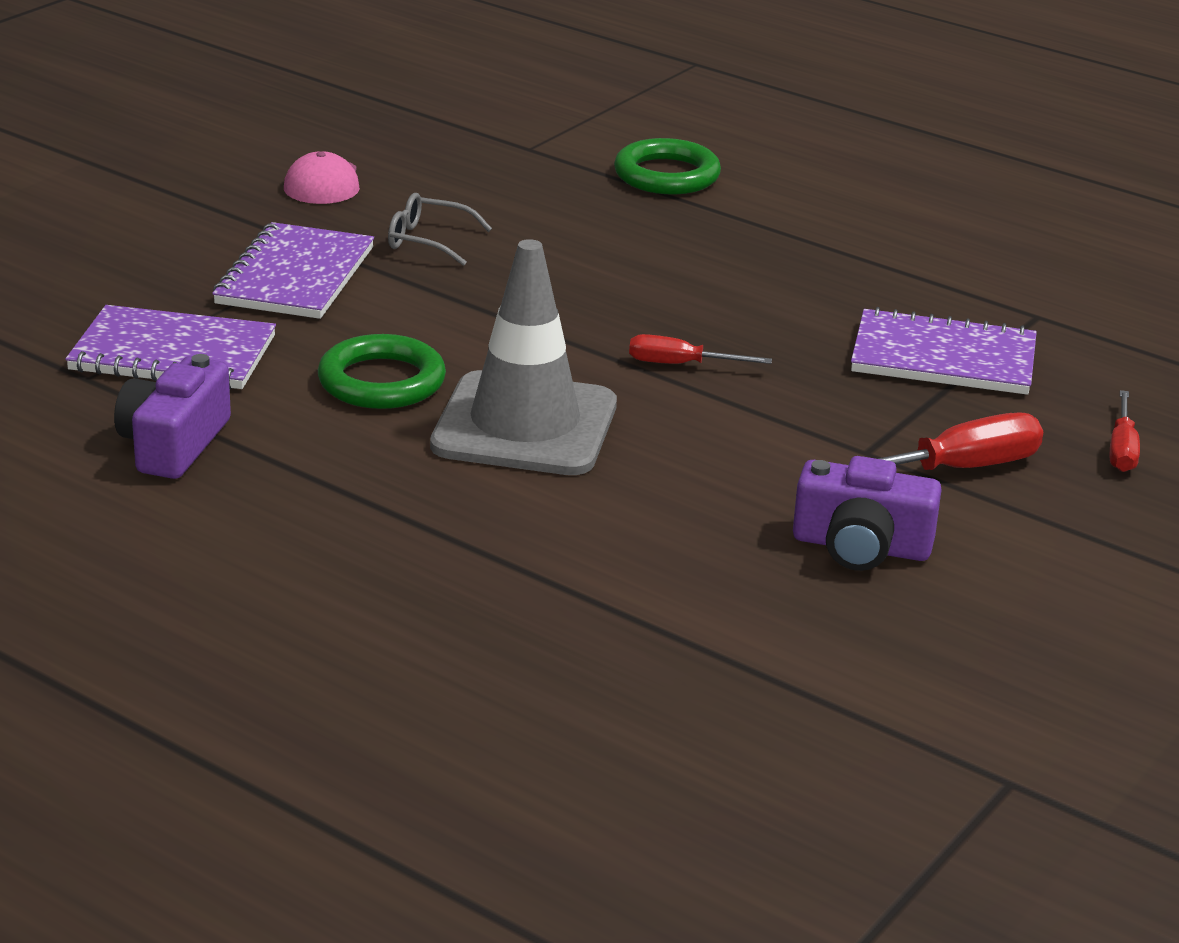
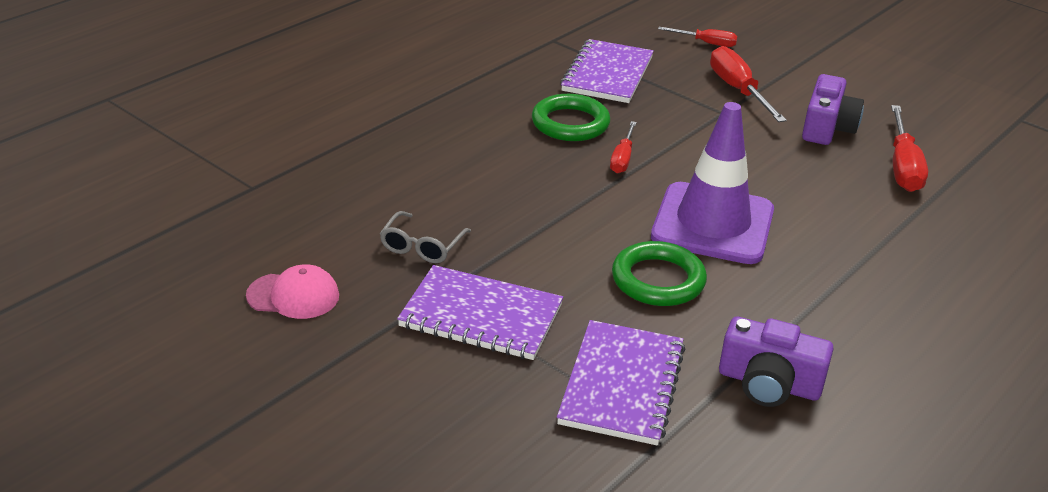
camera: 85 degrees left, 5 degrees up
(525, 425) = (713, 224): grey traffic cone -> purple traffic cone
(666, 175) = (323, 133): green ring -> green ring (570, 123)
(754, 610) = (903, 166): none -> red screwdriver

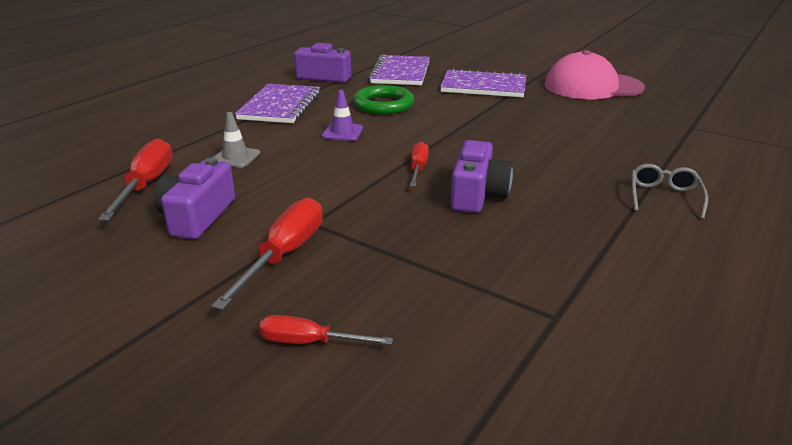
camera: 175 degrees right, 5 degrees down
(293, 296) = (592, 86): pink cap -> pink cap, size x1.84
(422, 246) = (541, 108): grey glasses -> grey glasses (664, 197)
(570, 123) = (477, 194): green ring -> purple camera
(607, 74) = (455, 261): purple notebook -> purple notebook (280, 106)
(713, 224) = (342, 132): purple traffic cone -> purple traffic cone, size x0.42
(738, 90) = (284, 255): red screwdriver -> red screwdriver turned 135 degrees counterclockwise
(831, 194) = (235, 157): none -> grey traffic cone

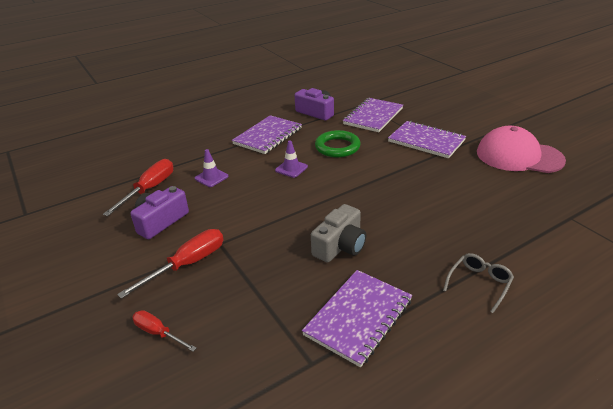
camera: 25 degrees right, 5 degrees up
(235, 157) = (211, 177): grey traffic cone -> purple traffic cone
(418, 168) = (317, 212): red screwdriver -> none
(477, 194) = (340, 246): purple camera -> grey camera
(567, 257) = (358, 317): none -> purple notebook

